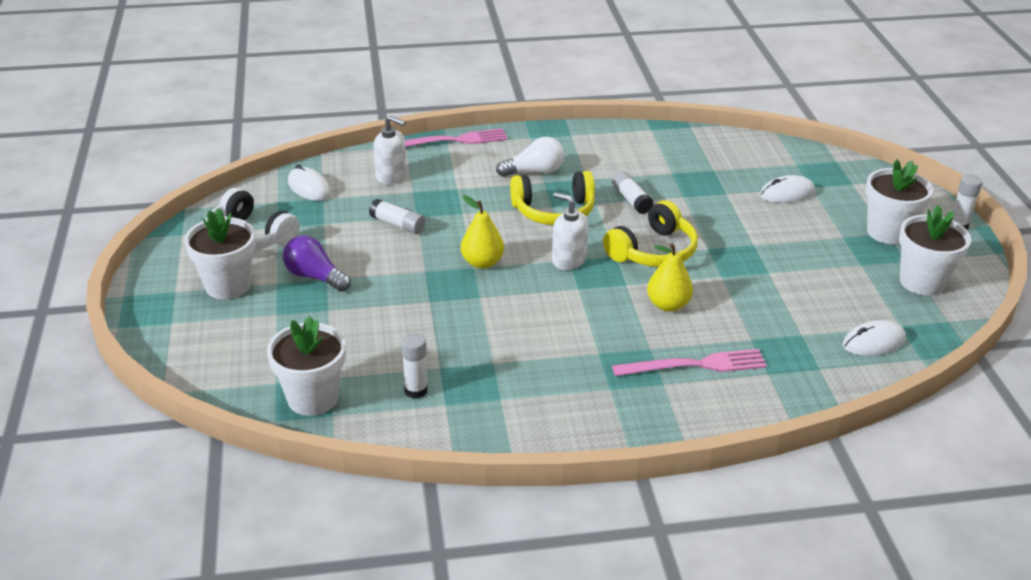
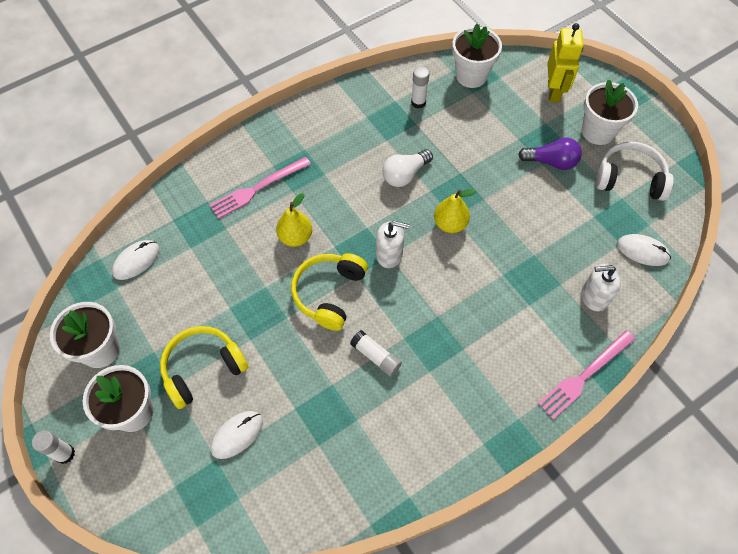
camera: 155 degrees right, 25 degrees up
(226, 342) = (554, 91): none -> yellow robot
(398, 224) = (540, 238): white glue stick -> none
(534, 171) = (481, 360): white light bulb -> white light bulb (405, 175)
(554, 211) = (432, 310): yellow headphones -> yellow headphones (203, 369)

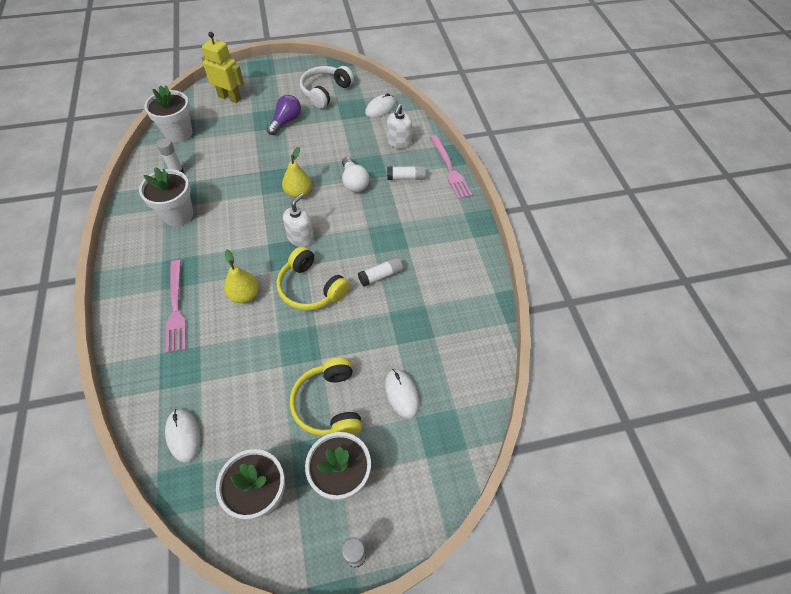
camera: 70 degrees left, 5 degrees down
(405, 175) = (237, 203): white light bulb -> white light bulb (354, 182)
(538, 328) = (406, 178): none -> white glue stick
(598, 131) = (279, 91): white flower pot -> white flower pot (178, 214)

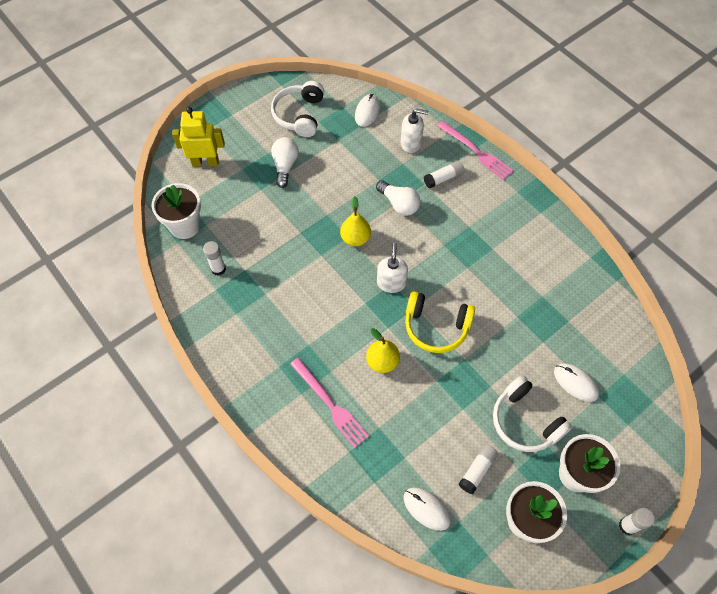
camera: 25 degrees left, 5 degrees up
(178, 214) = (256, 313): white flower pot -> none
(286, 122) = (285, 166): purple light bulb -> white light bulb
(329, 404) = (525, 421): yellow headphones -> white headphones
(380, 275) = (487, 286): white glue stick -> white glue stick (477, 470)
(398, 142) = (411, 143): white soap dispenser -> white soap dispenser turned 75 degrees counterclockwise

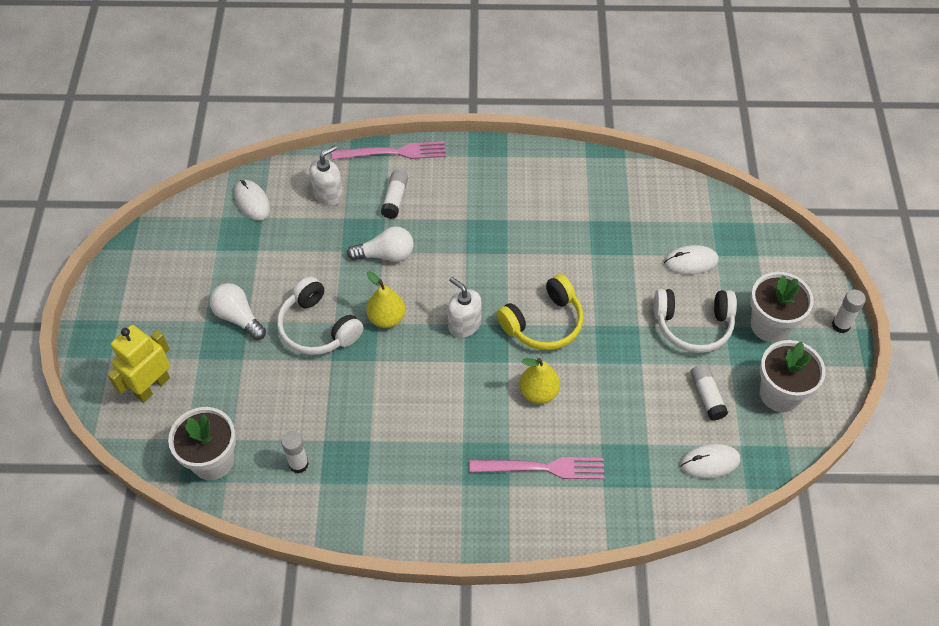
camera: 50 degrees left, 5 degrees down
(300, 115) = (190, 260): white headphones -> white headphones (318, 327)

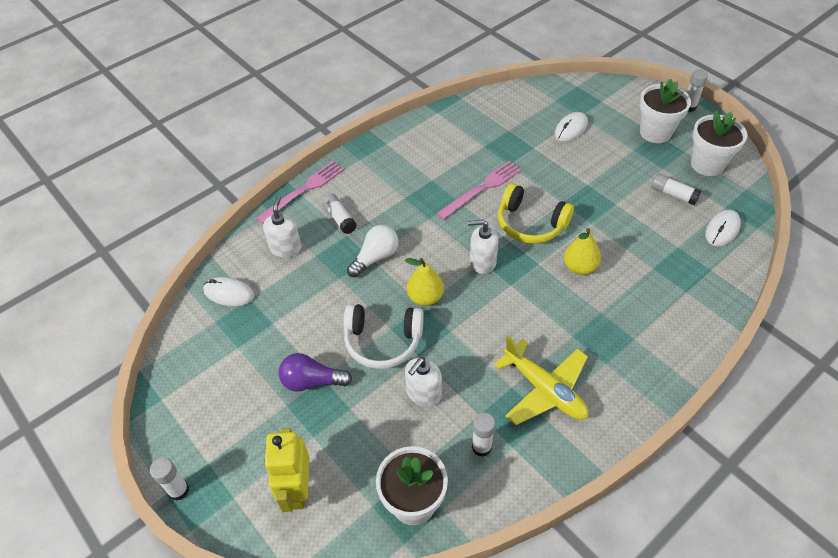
camera: 40 degrees left, 5 degrees down
(84, 324) = (179, 490): none -> white glue stick
(238, 317) = (312, 381): white light bulb -> purple light bulb
(303, 391) = (423, 393): none -> white soap dispenser
(391, 463) = (544, 389): none -> yellow plane
(542, 468) = (639, 310): pink fork -> pink fork (482, 188)
(543, 323) = (530, 224): yellow headphones -> yellow headphones turned 105 degrees clockwise
(693, 325) = (616, 162): white headphones -> none

